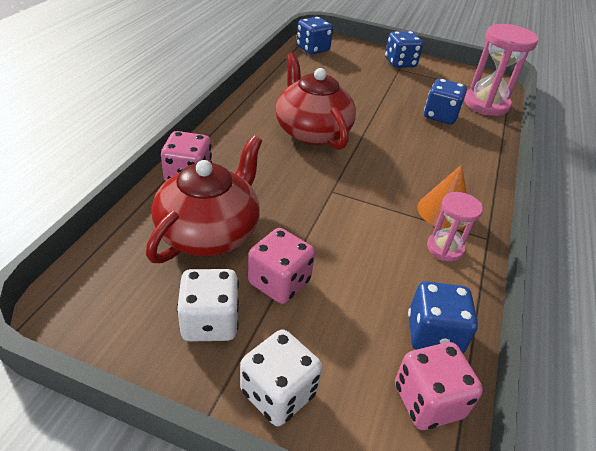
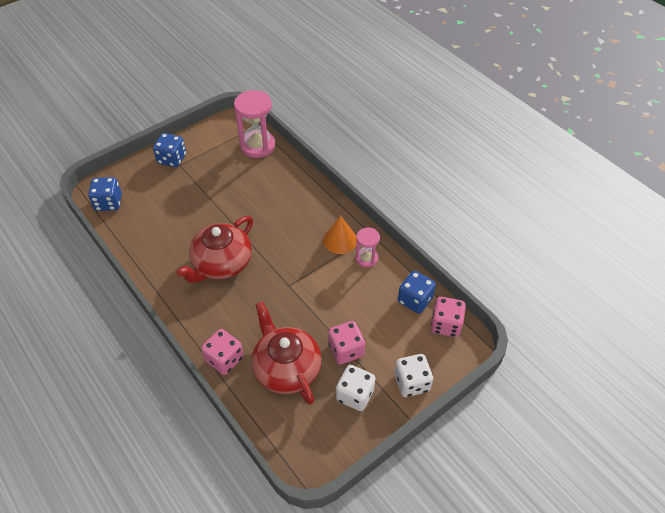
camera: 55 degrees left, 10 degrees up
(312, 131) = (221, 263): red teapot -> red teapot turned 60 degrees counterclockwise
(440, 116) = (253, 180): blue dice -> none

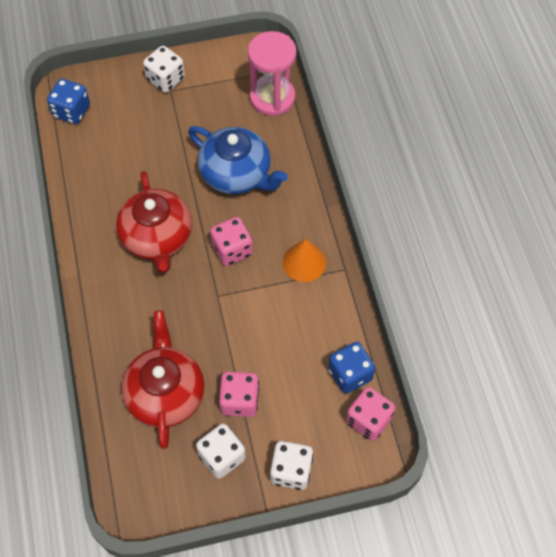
camera: 25 degrees right, 10 degrees up
(172, 159) = (165, 79): blue dice -> white dice
(221, 263) = (157, 237): red teapot -> red teapot turned 75 degrees counterclockwise
(224, 359) = (106, 354): pink dice -> pink dice (232, 250)
(259, 201) = (236, 174): none -> blue teapot
(366, 258) = (322, 298): pink hourglass -> none

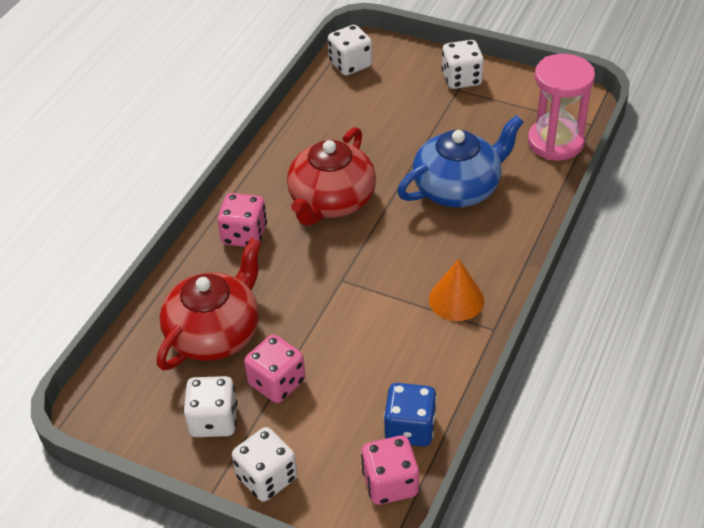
camera: 40 degrees right, 15 degrees down
(71, 111) = (350, 64): blue dice -> white dice
(232, 250) = (393, 249): pink dice -> pink dice (244, 235)
(236, 174) = (458, 188): blue teapot -> blue teapot turned 105 degrees counterclockwise

